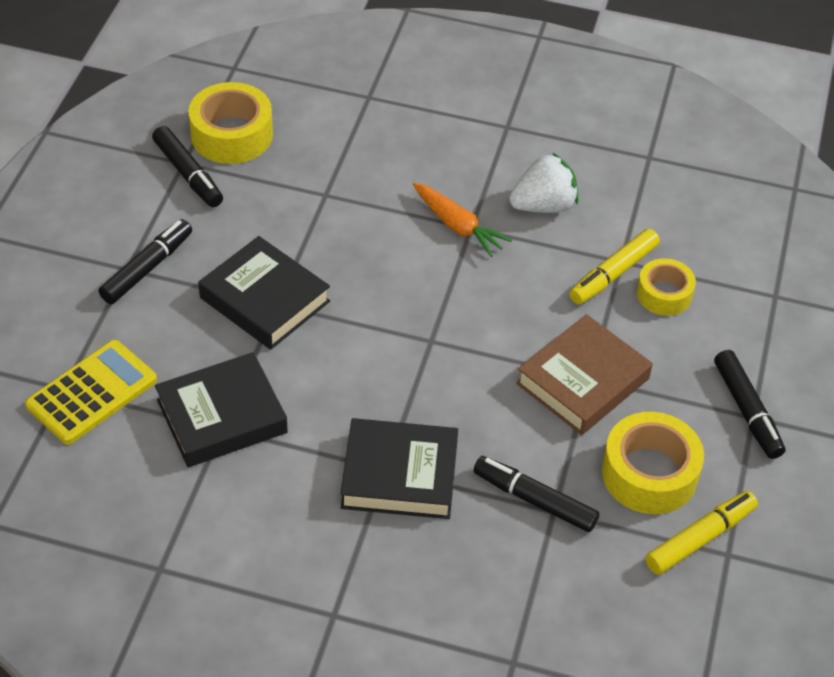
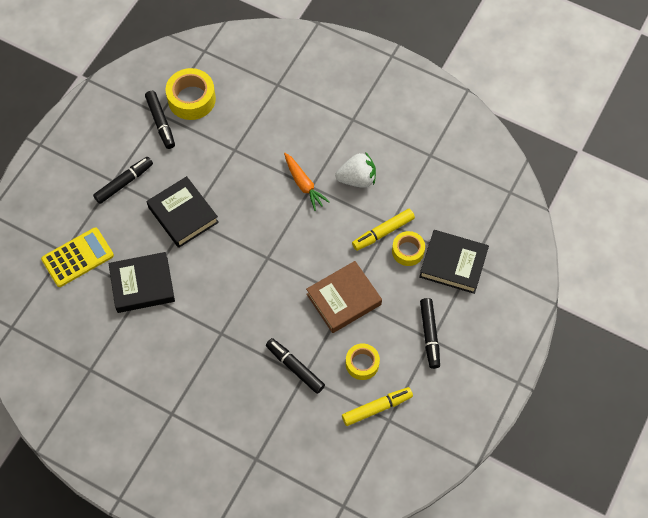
camera: 15 degrees right, 15 degrees up
(399, 475) = (227, 339): black book -> black book (453, 264)
(649, 473) = (362, 364): yellow tape -> yellow tape, size x0.63

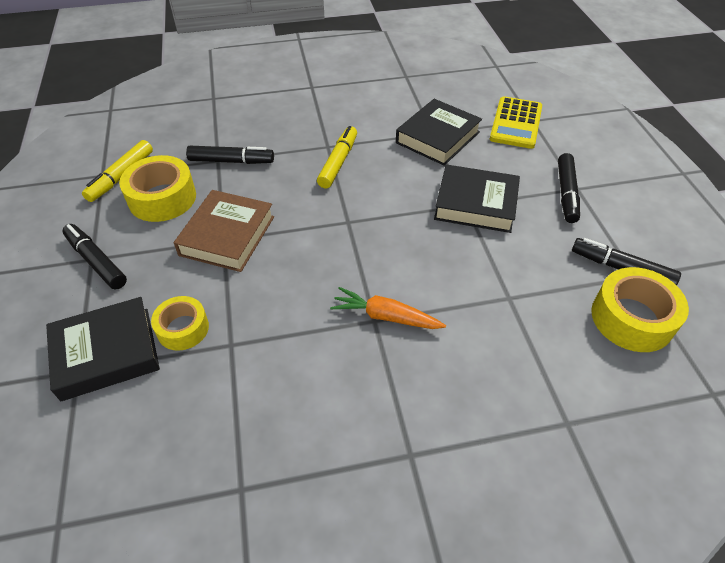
camera: 140 degrees right, 15 degrees down
(357, 179) = (324, 371): white strawberry -> none
(362, 364) = (162, 198): yellow tape -> yellow tape, size x1.58
(383, 232) = (233, 329): yellow marker -> yellow marker (338, 162)

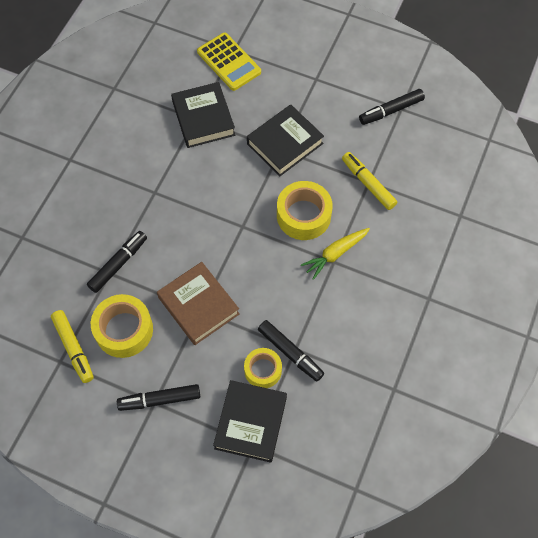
camera: 55 degrees left, 15 degrees up
(338, 162) = (178, 196): yellow marker -> yellow marker (368, 184)
(385, 316) = (335, 254): orange carrot -> yellow carrot
(566, 193) = (315, 88): black marker -> black marker (290, 352)
(632, 318) = (425, 135): yellow tape -> yellow tape (303, 215)

